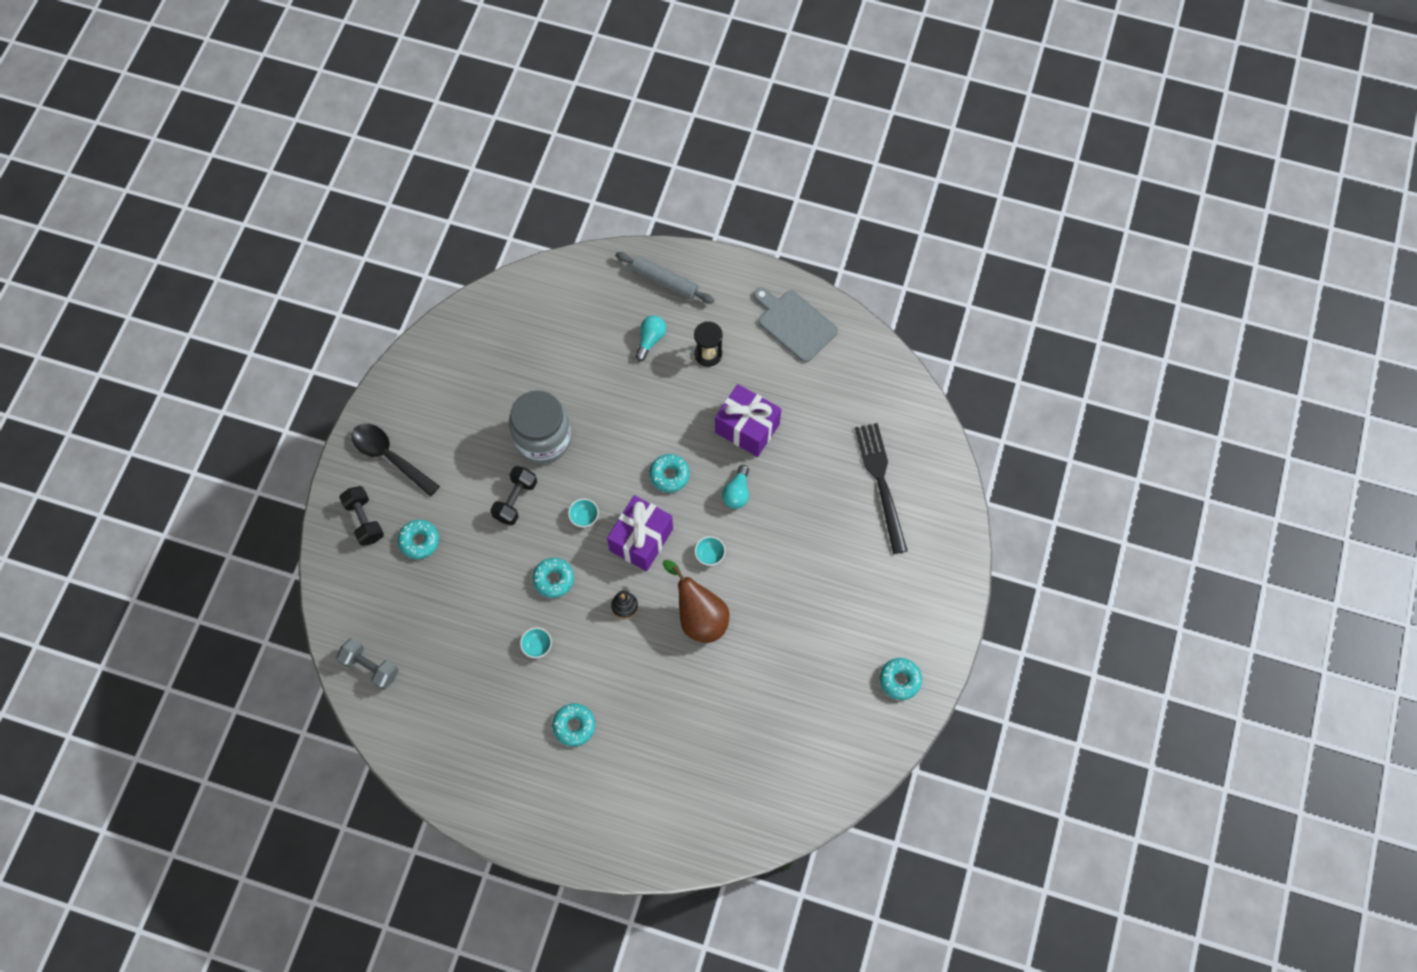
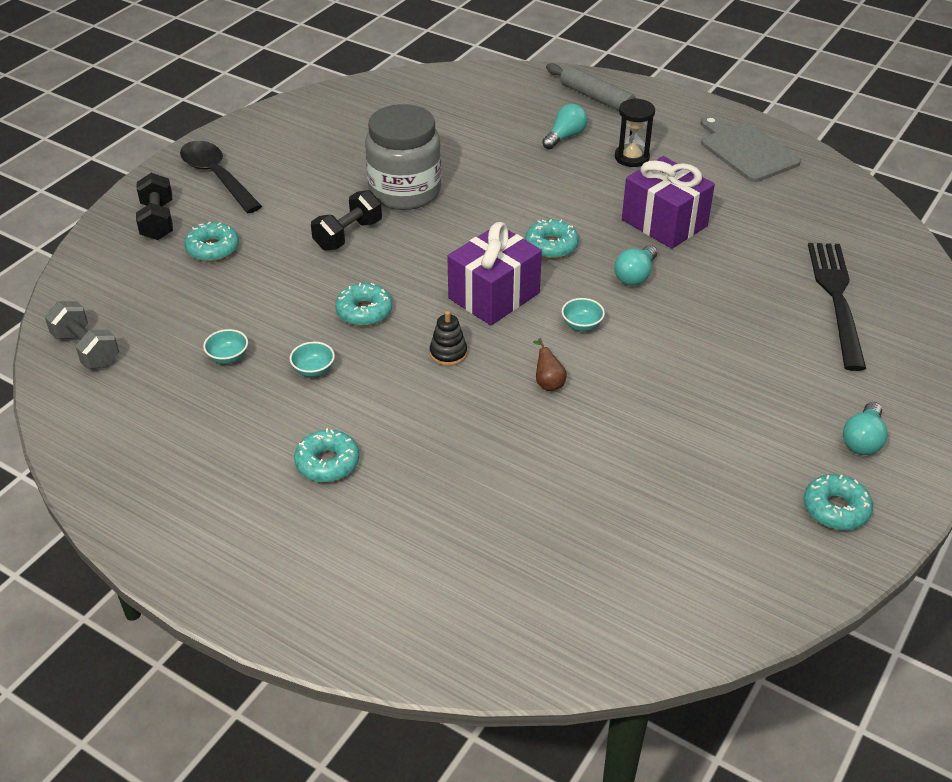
camera: 15 degrees right, 25 degrees down
(584, 517) = (428, 263): turquoise bowl -> turquoise bowl (228, 357)
(699, 616) = (548, 382): brown pear -> brown pear, size x0.43
(911, 616) = (862, 440): none -> turquoise light bulb

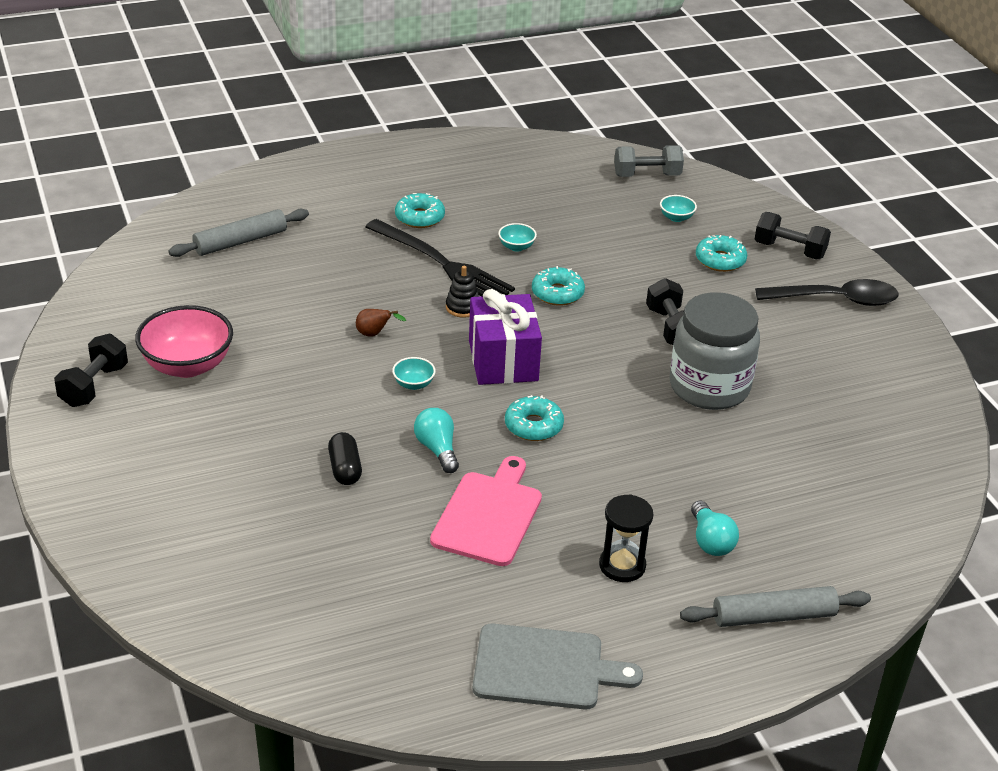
camera: 125 degrees right, 5 degrees down
(228, 357) = (573, 221): turquoise bowl -> turquoise bowl (676, 218)
(518, 572) = (240, 241): none -> grey rolling pin
(664, 223) = (489, 515): purple gift -> pink cutting board
(715, 306) = (345, 469): none -> black capsule
(733, 468) = (187, 365): none -> pink bowl
(835, 509) = (94, 386): turquoise donut -> black dumbbell
(836, 299) = (259, 549): black fork -> black fork (442, 263)
(862, 440) = (119, 442): turquoise light bulb -> none

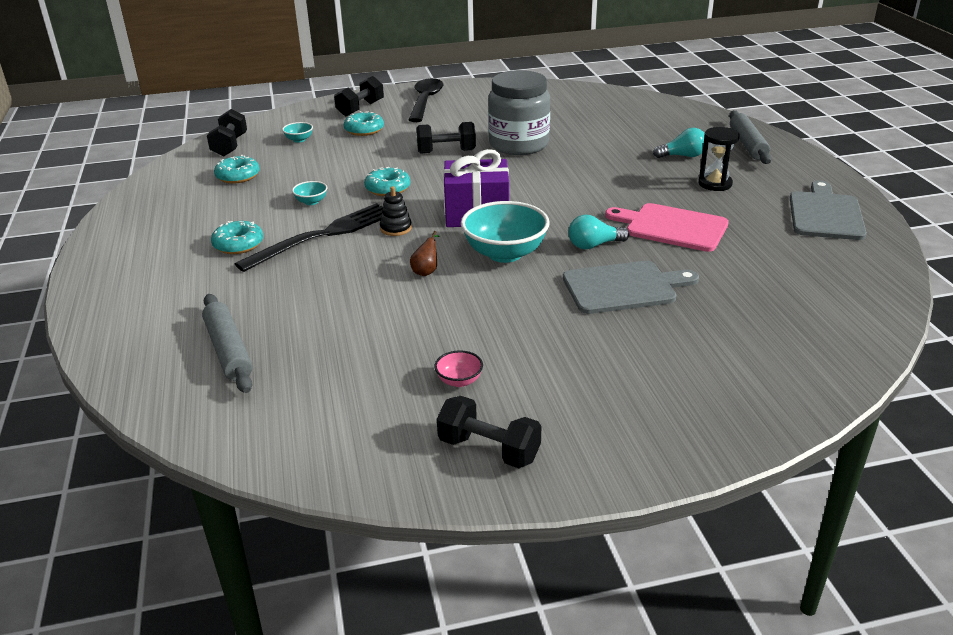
camera: 80 degrees left, 5 degrees down
(187, 365) = (459, 381): pink bowl -> pink bowl, size x0.45
(345, 469) = (623, 287): black capsule -> grey cutting board
(413, 384) = (505, 253): turquoise bowl -> turquoise bowl, size x2.22
(533, 426) = (563, 206): turquoise donut -> turquoise donut (238, 176)
(647, 175) = (230, 146): grey dumbbell -> black dumbbell

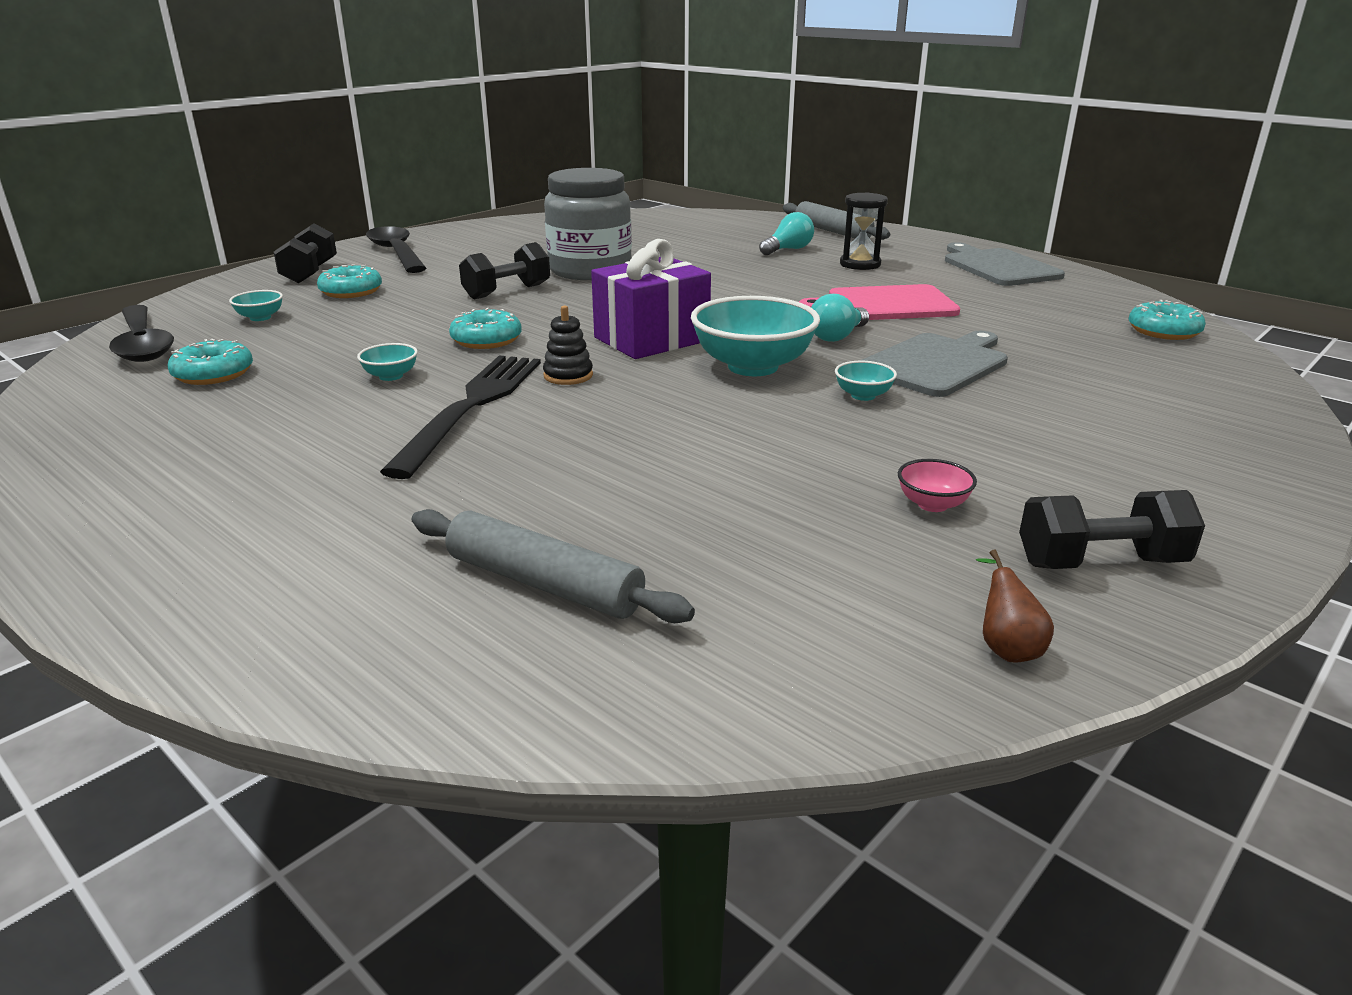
camera: 35 degrees left, 5 degrees down
(230, 146) = (143, 344): black dumbbell -> black spoon
(238, 244) = (344, 450): turquoise donut -> turquoise donut (1163, 331)
(426, 271) = (686, 407): brown pear -> brown pear (1006, 647)
(537, 296) = (863, 395): none -> turquoise bowl

